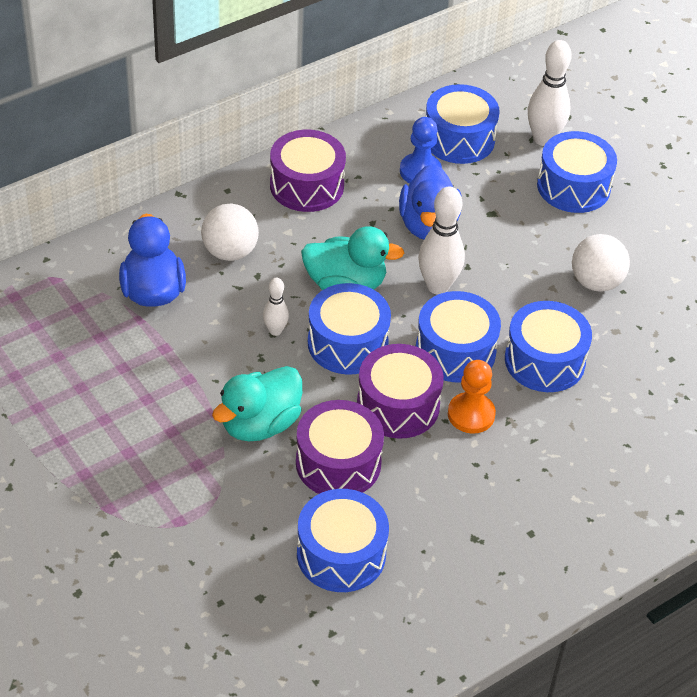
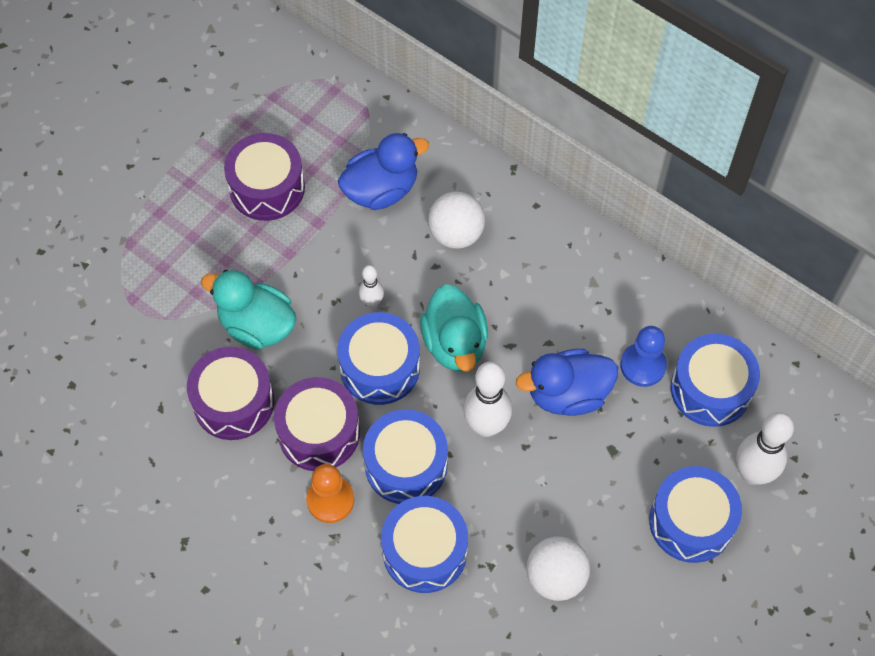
camera: 75 degrees right, 15 degrees up
(306, 185) = (574, 270): purple drum -> purple drum (267, 188)
(341, 554) = (134, 434): blue drum -> none

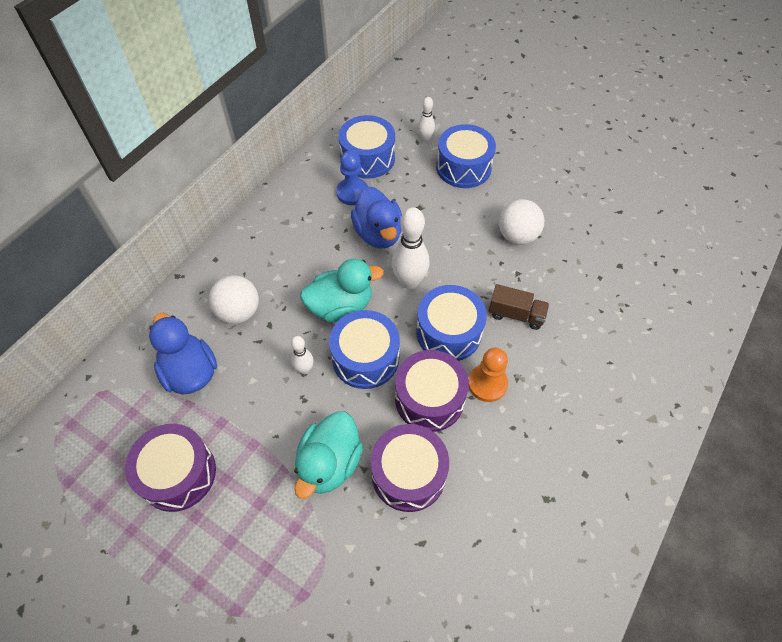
camera: 95 degrees left, 5 degrees down
(424, 551) = (516, 314): blue drum -> brown truck
(752, 473) = (425, 139): white bowling pin -> white bowling pin, size x0.55

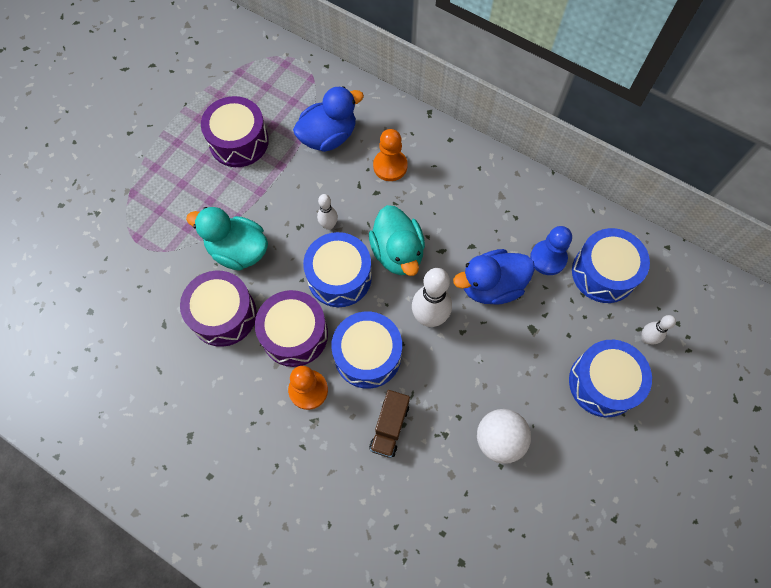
camera: 90 degrees right, 10 degrees up
(239, 312) = (390, 166): white ball -> orange pawn

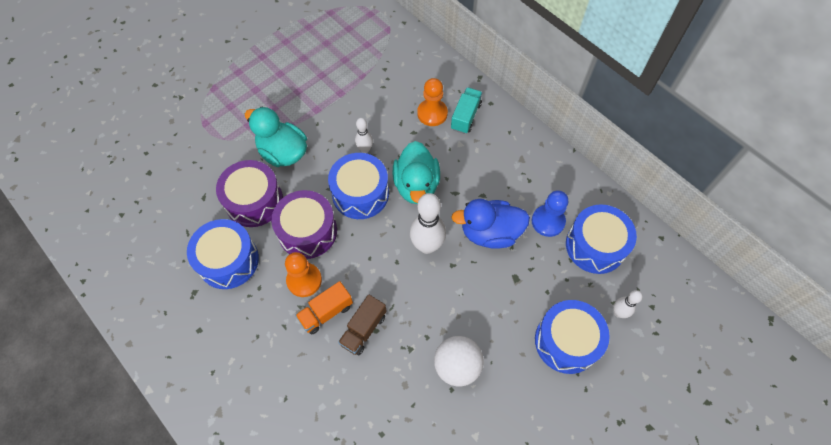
camera: 15 degrees right, 5 degrees down
(239, 141) = (312, 66): purple drum -> none
(328, 136) = (387, 78): blue duck -> none
(343, 419) = (326, 312): none -> orange truck
(367, 355) = (364, 264): blue drum -> blue drum (228, 260)
(427, 161) = (465, 116): none -> turquoise truck

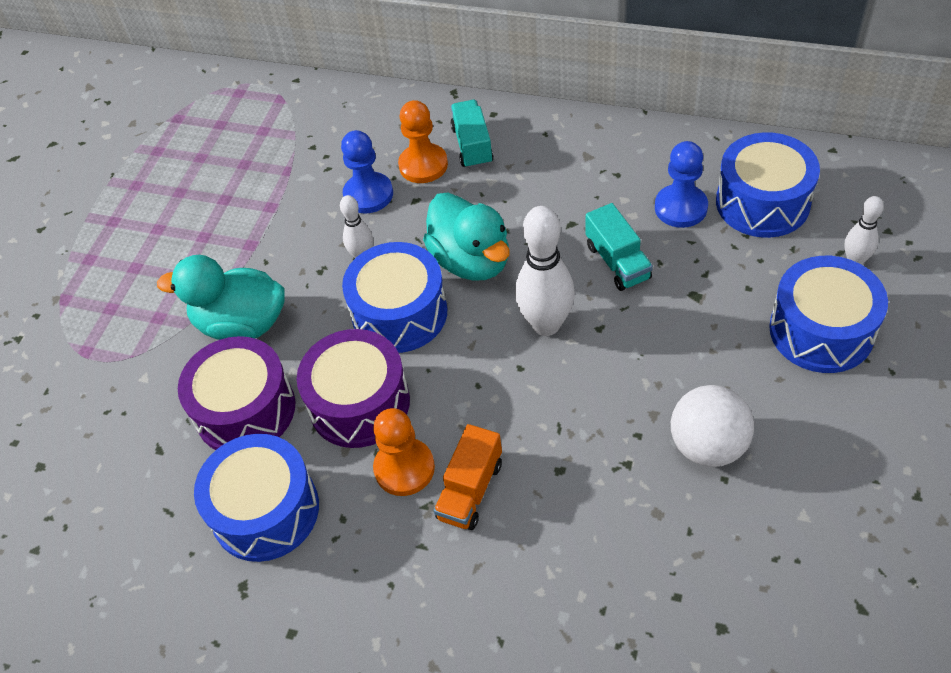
camera: 25 degrees left, 10 degrees down
(363, 329) = (542, 479): brown truck -> none
(392, 114) = (368, 194): none -> blue pawn
(490, 233) = (617, 262): blue duck -> turquoise truck

